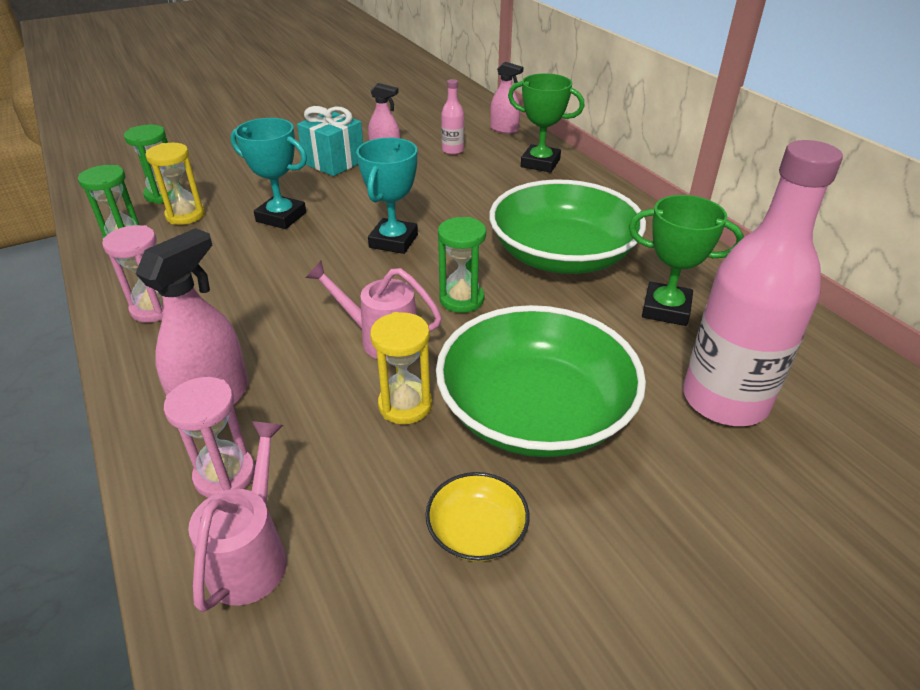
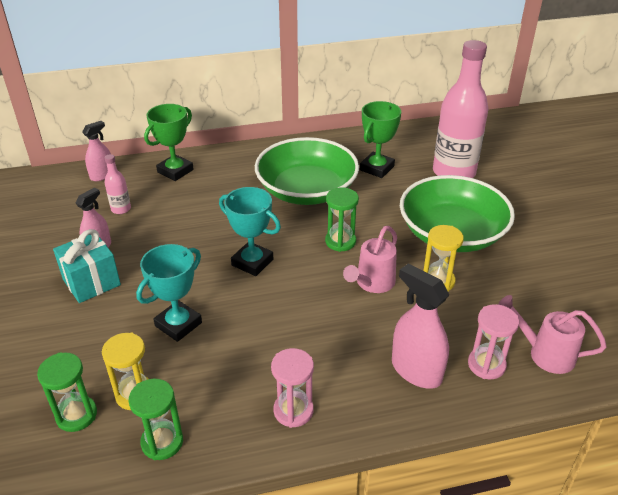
camera: 75 degrees left, 0 degrees up
(477, 531) = (531, 269): yellow bowl -> none

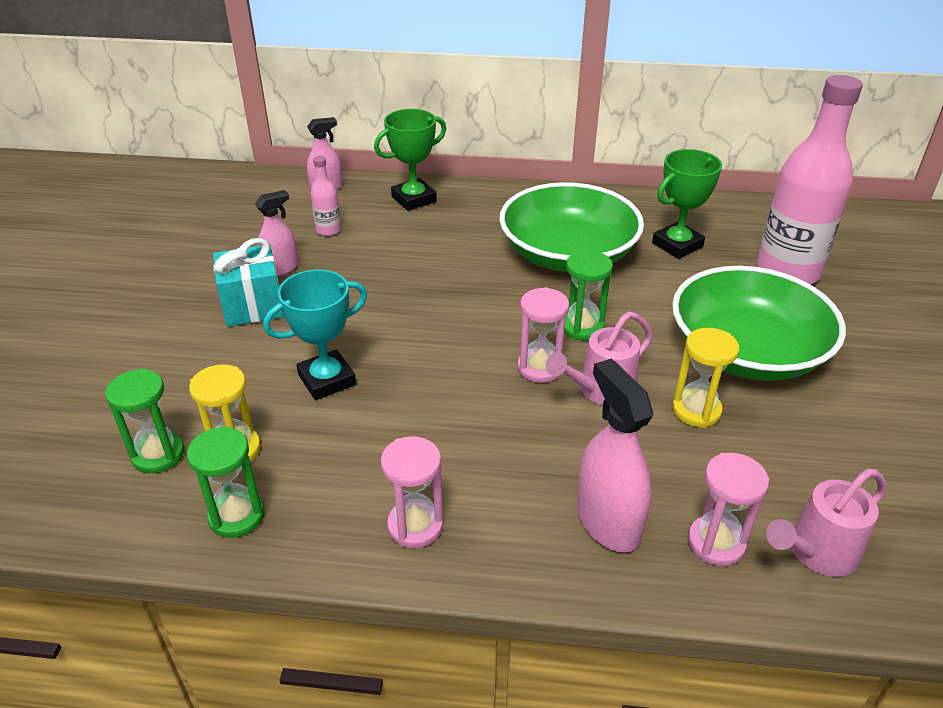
camera: 20 degrees right, 0 degrees up
(252, 262) = (454, 327): turquoise trophy -> none
(325, 277) = (540, 368): none -> pink hourglass
(545, 354) = (816, 552): pink watering can -> pink watering can turned 75 degrees counterclockwise

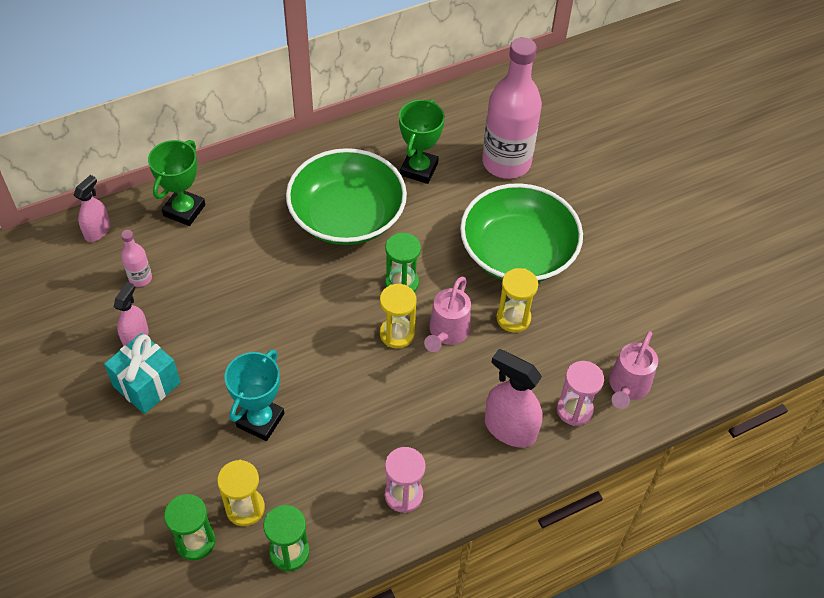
camera: 35 degrees left, 15 degrees up
(540, 368) = (397, 334): pink hourglass -> yellow hourglass

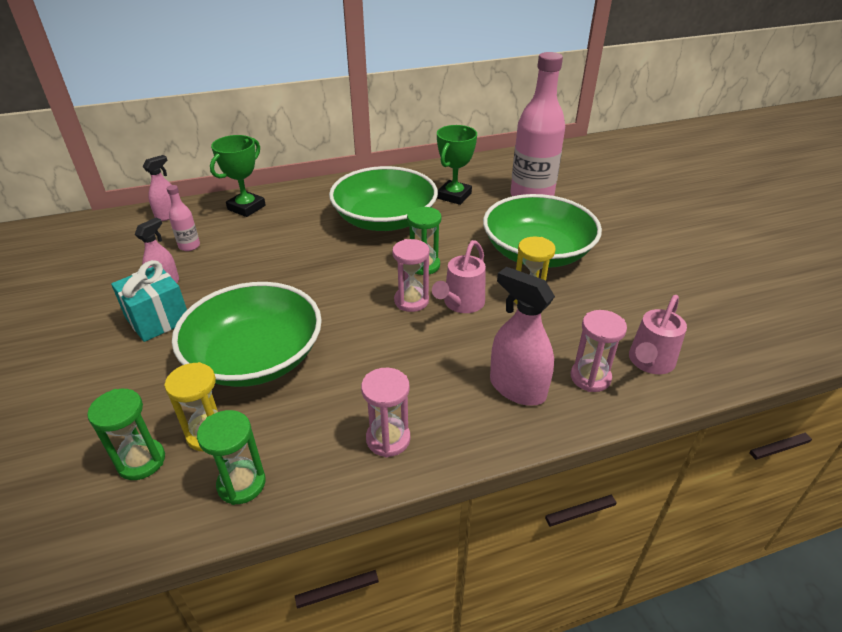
camera: 10 degrees right, 15 degrees down
(260, 420) = (255, 357): turquoise trophy -> green bowl
(397, 334) = (411, 301): yellow hourglass -> pink hourglass

